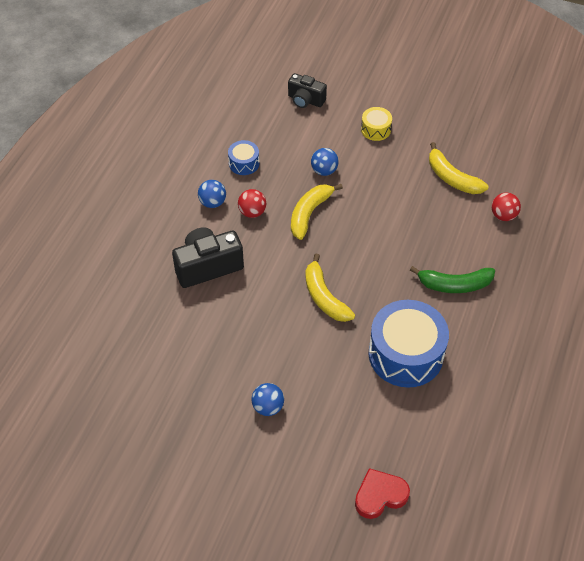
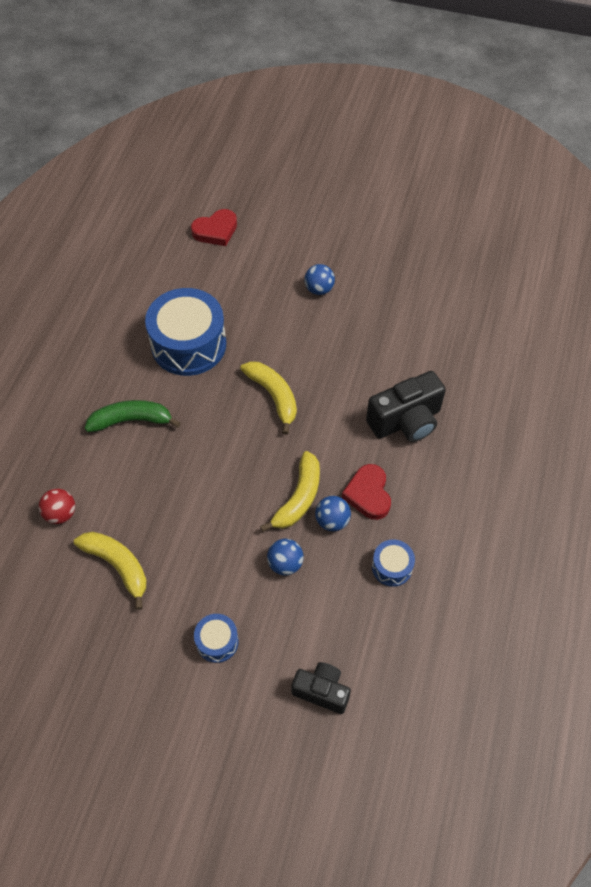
camera: 175 degrees right, 5 degrees up
(212, 202) = (419, 504): blue ball -> blue ball (332, 521)
(252, 212) = (368, 494): red ball -> red heart
(375, 129) = (217, 641): yellow drum -> blue drum

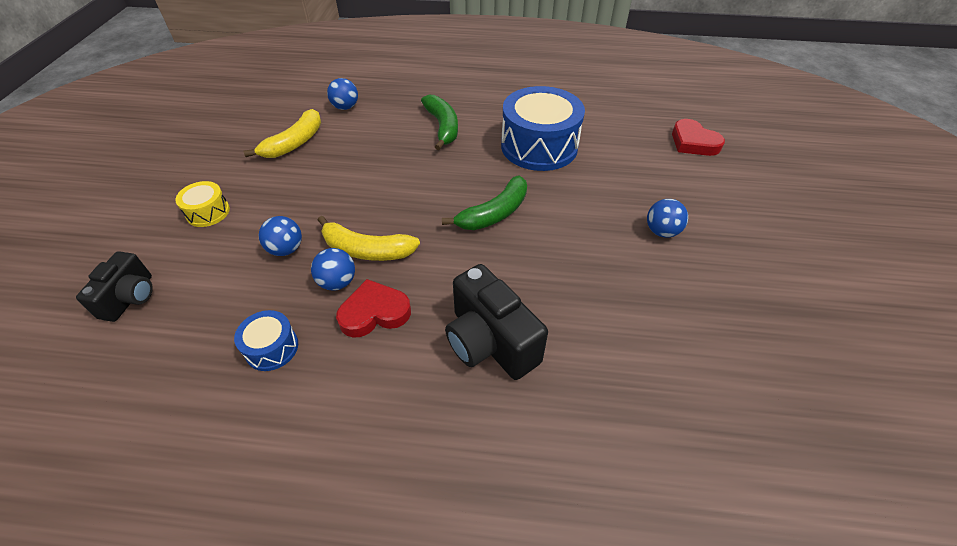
camera: 80 degrees right, 10 degrees down
(61, 513) = (345, 107): red ball -> blue ball
(217, 641) = (208, 212): blue drum -> yellow drum
(273, 396) = (494, 213): yellow banana -> green banana

